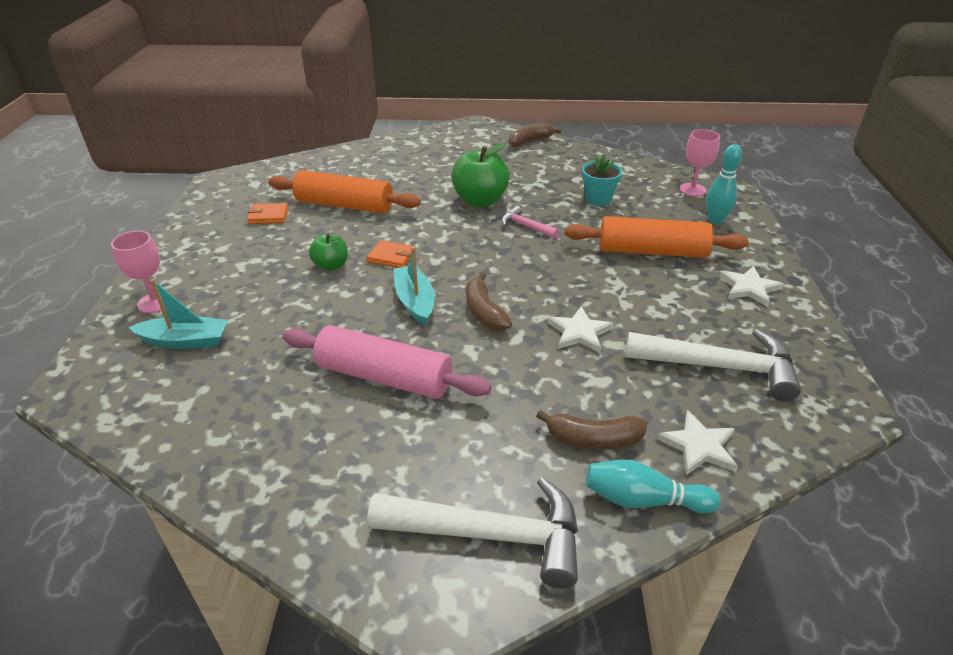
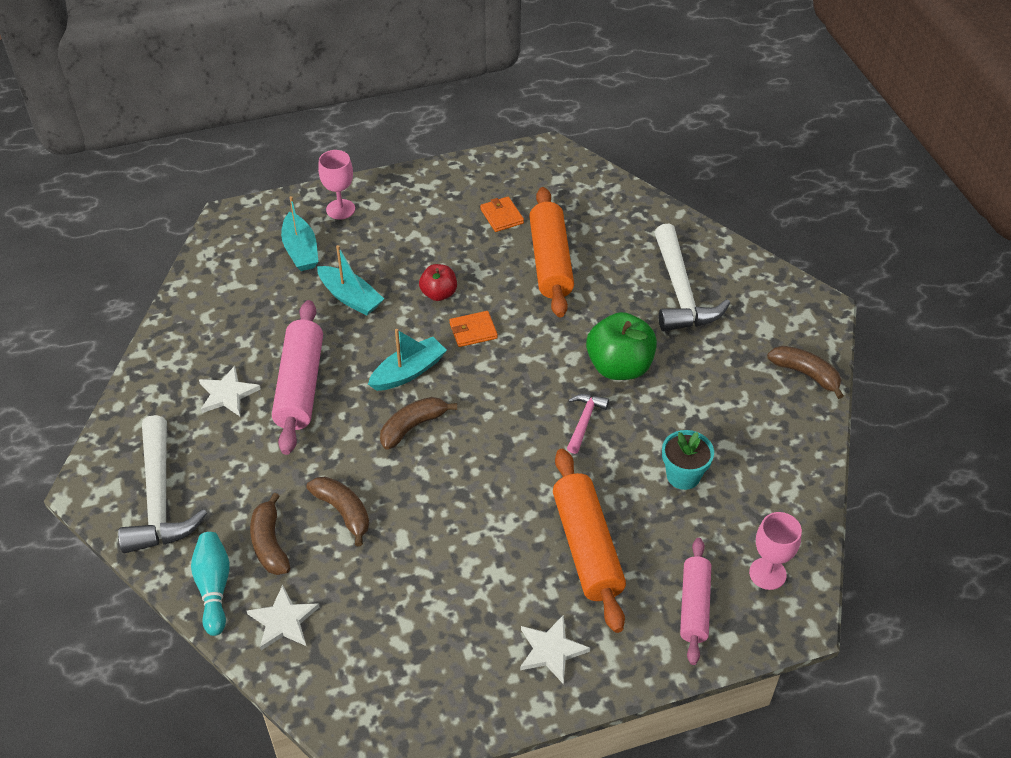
camera: 70 degrees right, 10 degrees up
(288, 319) = (350, 297): none -> turquoise boat
(331, 266) = (439, 294): green apple -> red apple
(392, 257) = (473, 331): orange wallet -> orange wallet turned 75 degrees clockwise
(569, 376) = (343, 512): none -> brown banana
(579, 332) = (410, 507): white star -> white star (227, 394)
(715, 220) = (694, 606): turquoise bowling pin -> pink rolling pin
(719, 367) = (397, 629): white hammer -> white hammer (680, 292)

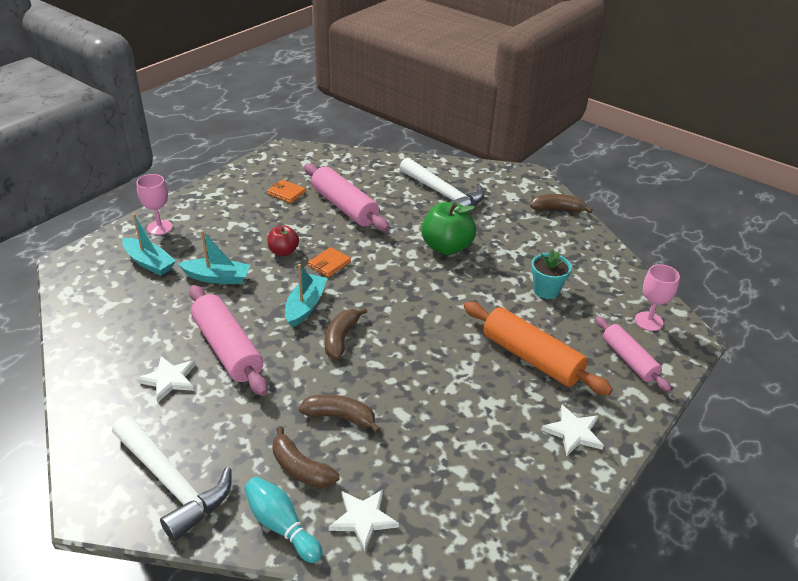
camera: 35 degrees left, 10 degrees down
(551, 261) = (344, 206): orange rolling pin -> pink rolling pin
(584, 421) = (455, 286): pink hammer -> none

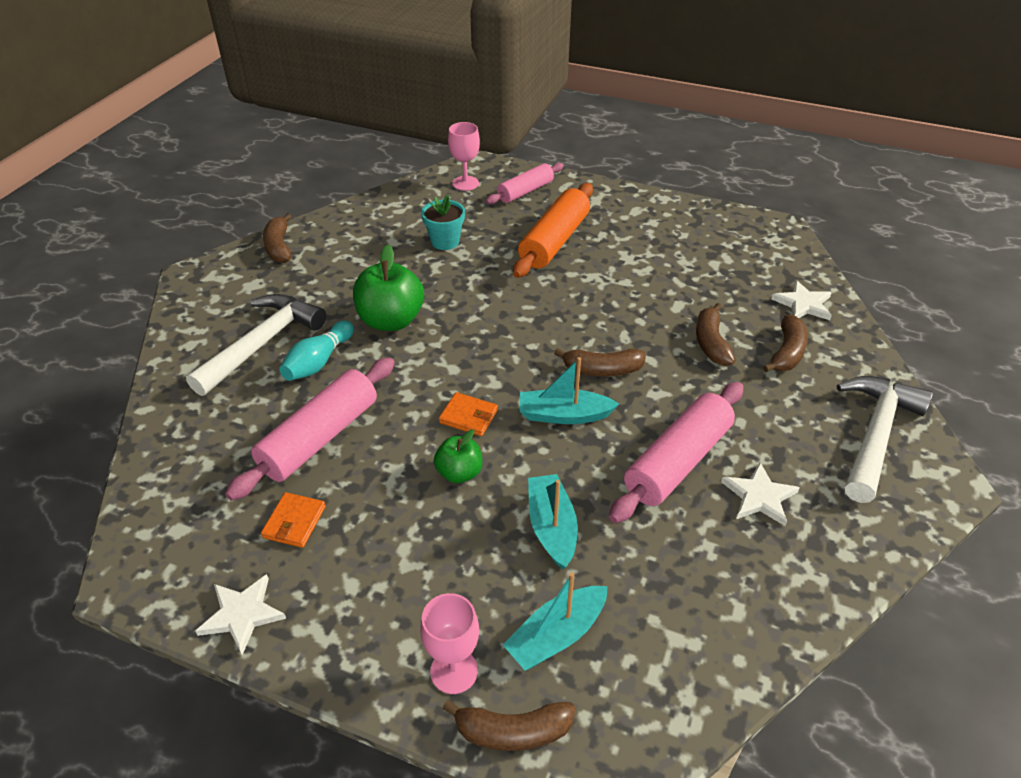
camera: 105 degrees left, 5 degrees up
(115, 238) = (513, 731): none -> brown banana
(149, 263) = (556, 635): turquoise boat -> turquoise boat turned 150 degrees counterclockwise
(281, 526) = (850, 347): turquoise bowling pin -> turquoise bowling pin (318, 362)
(283, 251) = (459, 473): red apple -> green apple
(573, 432) = (631, 213): white star -> white star (242, 614)

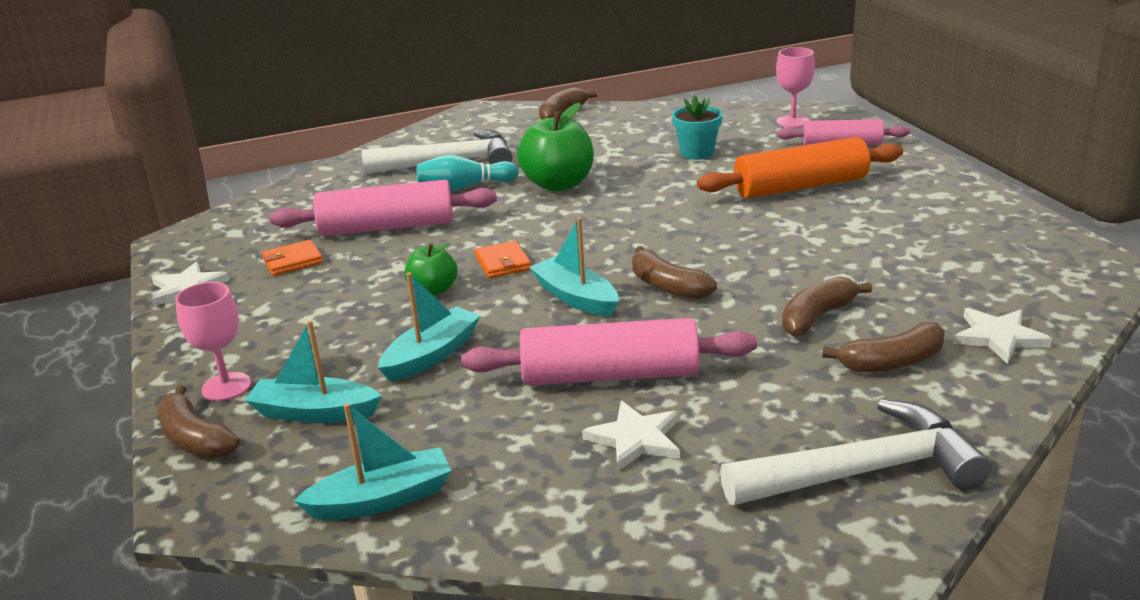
camera: 50 degrees right, 15 degrees down
(708, 657) = (382, 499): none -> turquoise boat

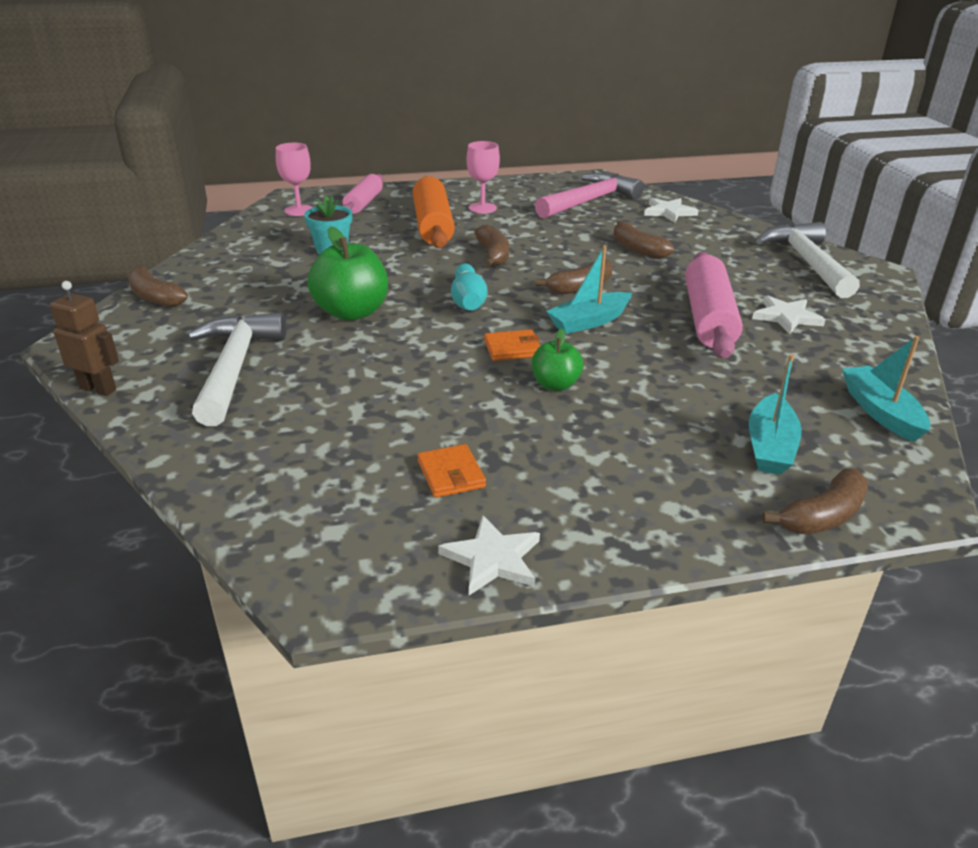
camera: 85 degrees left, 5 degrees up
(226, 387) = (729, 504): pink goblet -> pink goblet (482, 208)
(387, 227) = (392, 410): pink rolling pin -> none
(415, 131) = (98, 389): none -> brown robot
(431, 355) = (675, 388): turquoise boat -> none
(464, 187) = (316, 361): turquoise bowling pin -> turquoise bowling pin (468, 301)
(892, 362) = (695, 239): brown banana -> brown banana (493, 255)
(984, 271) = (589, 201): none -> pink hammer

